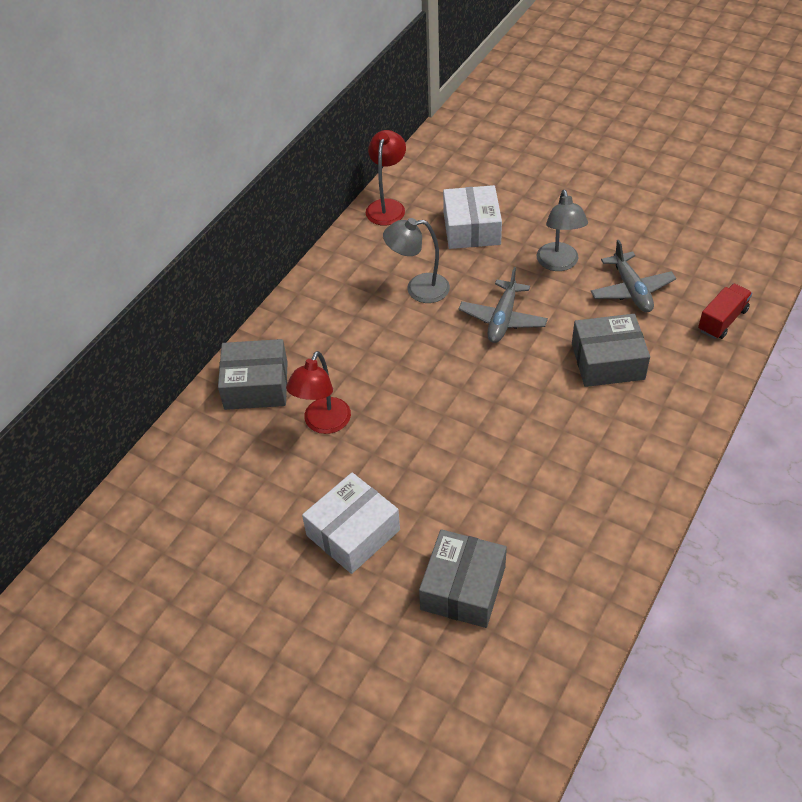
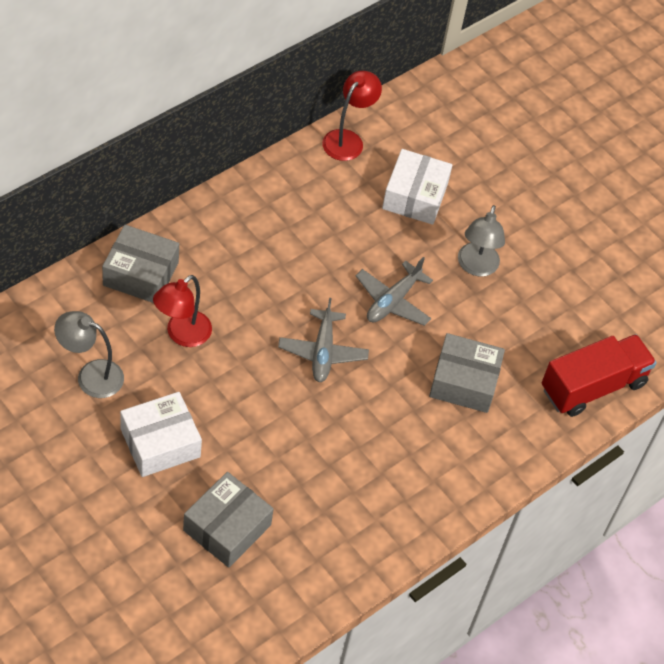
camera: 10 degrees right, 5 degrees up
(418, 289) = (332, 239): grey lamp -> grey lamp (91, 375)
(631, 290) = (527, 321): grey plane -> grey plane (322, 352)
(722, 320) = (593, 386): red truck -> red truck, size x1.72

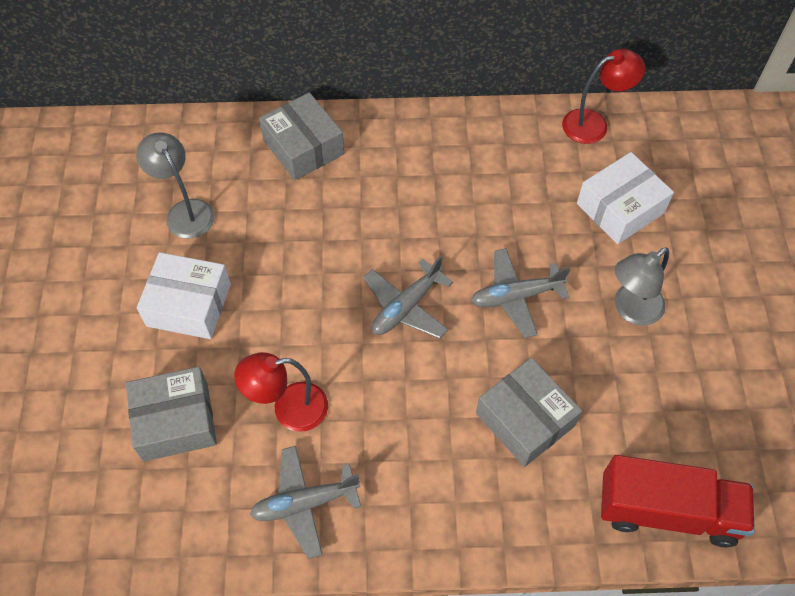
camera: 45 degrees right, 5 degrees up
(182, 335) = (292, 219): red lamp -> red lamp (289, 409)
(365, 523) = (305, 503): none -> grey plane

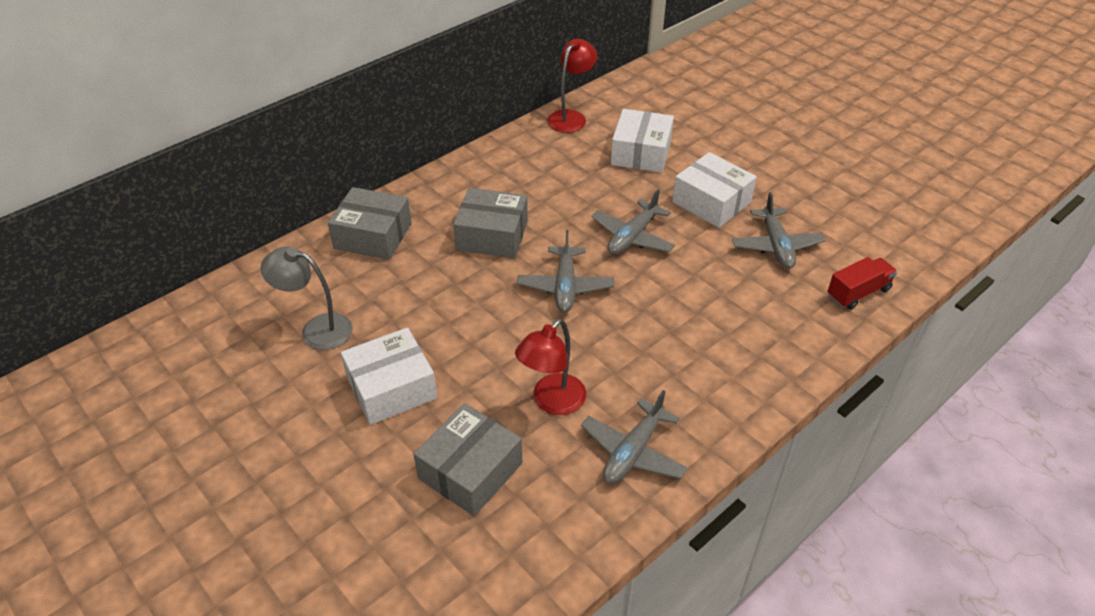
camera: 40 degrees left, 15 degrees down
(525, 419) = (719, 300): grey box -> grey box (492, 235)
(631, 310) = (711, 202): grey lamp -> white box
(642, 401) = (776, 245): none -> grey plane
(667, 511) = (858, 293): red truck -> red truck, size x0.58

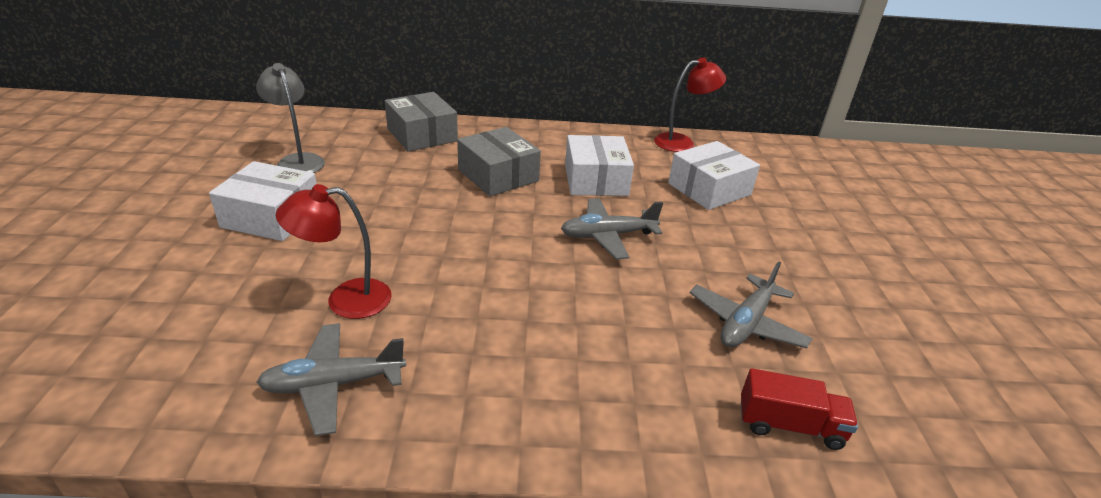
camera: 40 degrees right, 10 degrees down
(470, 471) = (212, 300): grey box -> none
(565, 286) = (495, 234): grey plane -> none
(711, 202) = (726, 253): white box -> white box (596, 180)

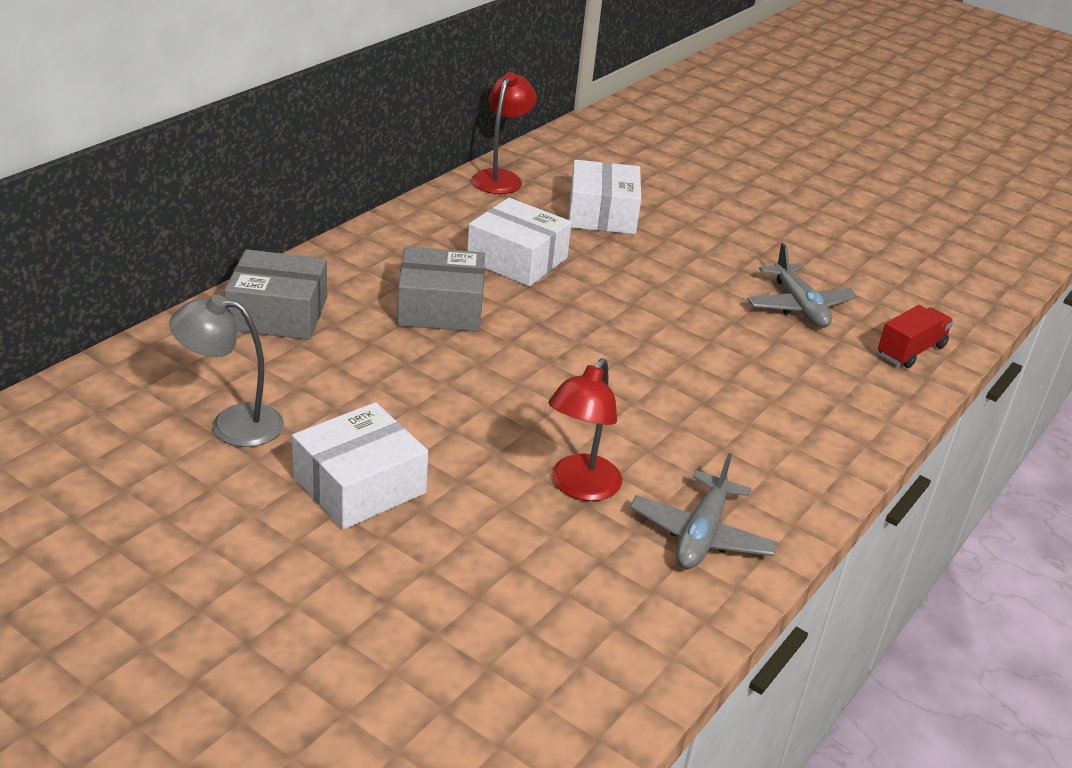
camera: 55 degrees left, 0 degrees up
(608, 236) = (621, 303): grey plane -> none

